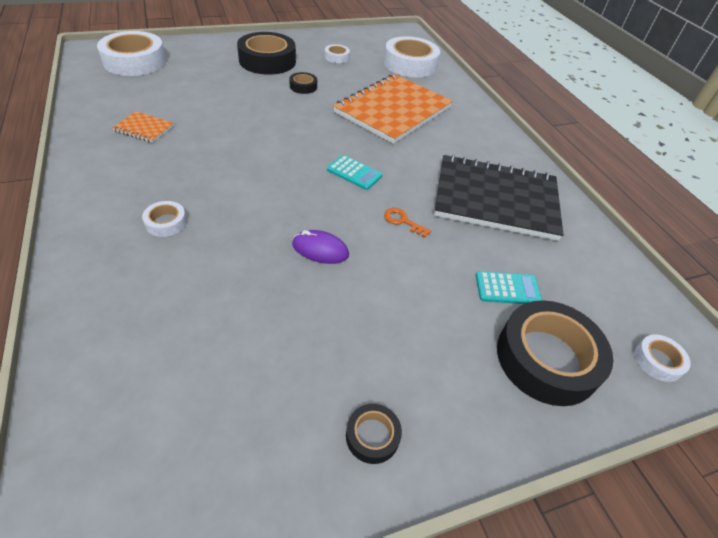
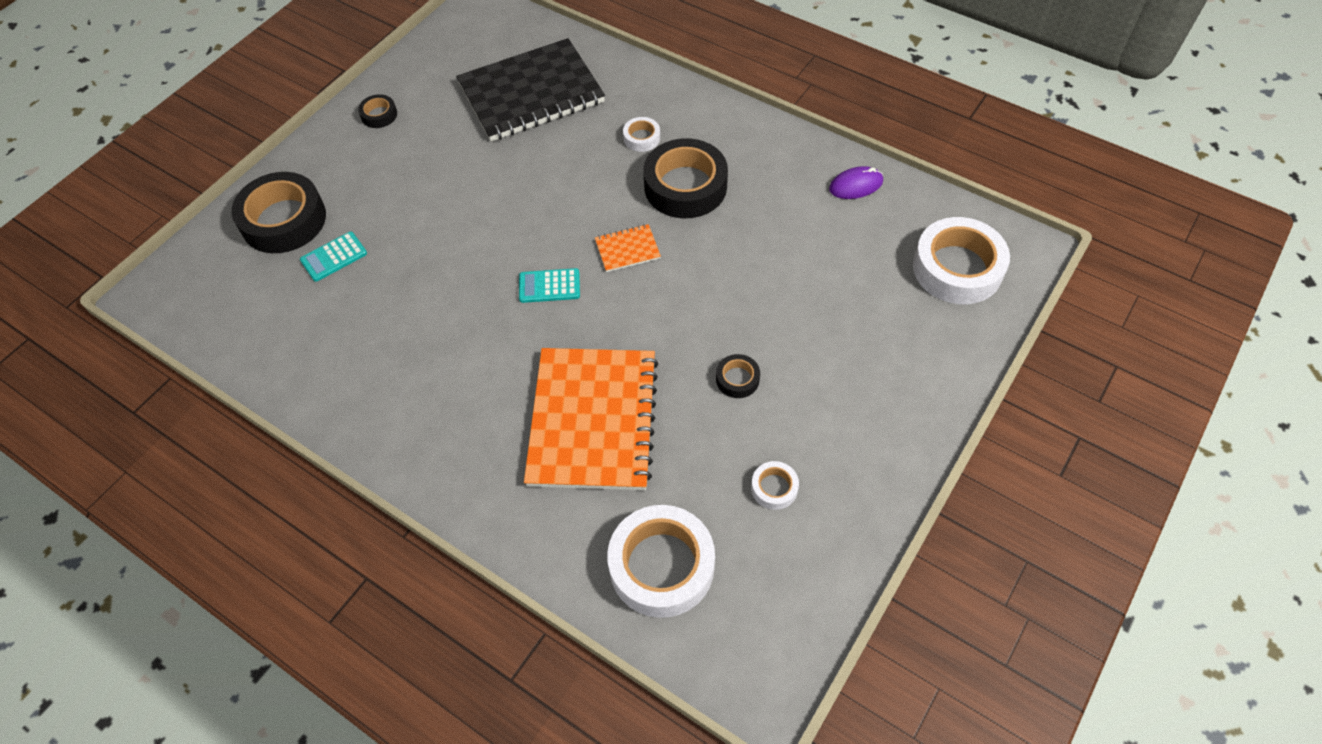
camera: 150 degrees right, 10 degrees up
(144, 128) = (792, 196): orange notebook -> orange notebook (627, 249)
(267, 61) = (840, 396): black tape -> black tape (685, 186)
(320, 249) = (507, 193): purple mouse -> purple mouse (855, 185)
(403, 221) = (461, 263): orange key -> none
(495, 199) = (386, 352): black notebook -> black notebook (531, 93)
(658, 361) = (193, 270): white tape -> none

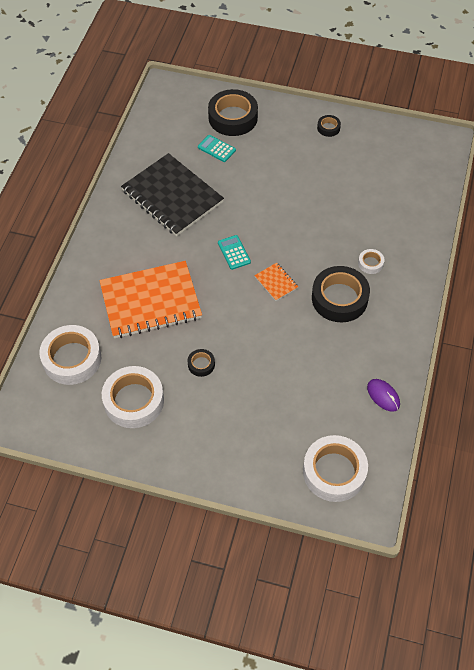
camera: 70 degrees right, 0 degrees up
(531, 93) = (382, 194): black notebook -> black notebook (172, 196)
(774, 488) = (134, 401): white tape -> white tape, size x2.17

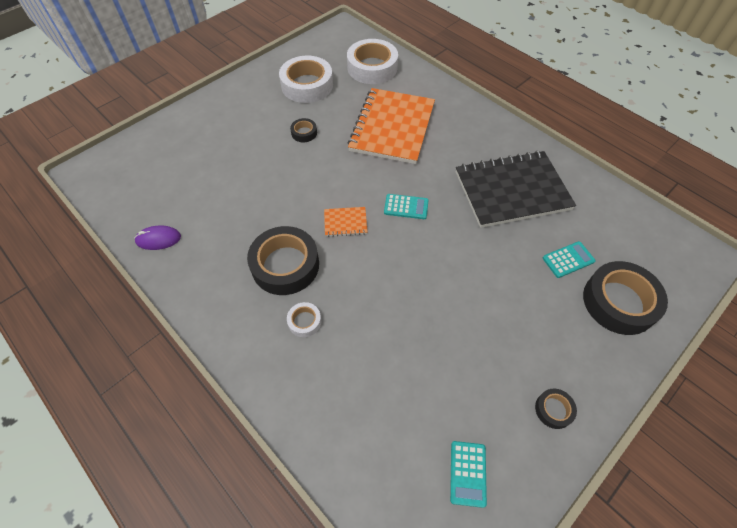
camera: 120 degrees right, 0 degrees up
(334, 472) = (136, 168): white tape -> none
(392, 151) = (468, 473): none -> turquoise calculator

